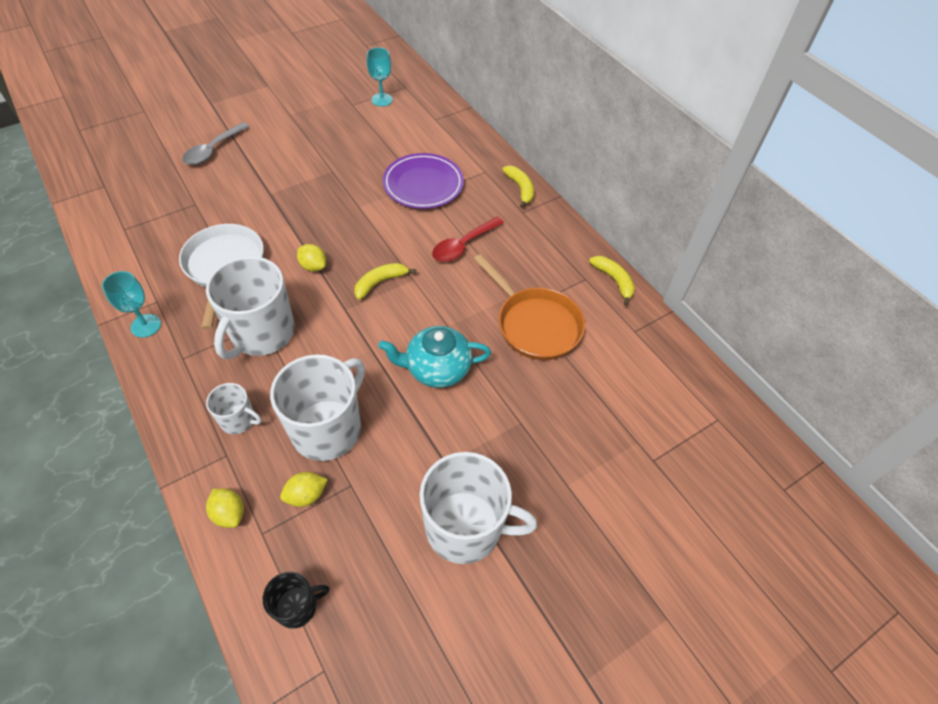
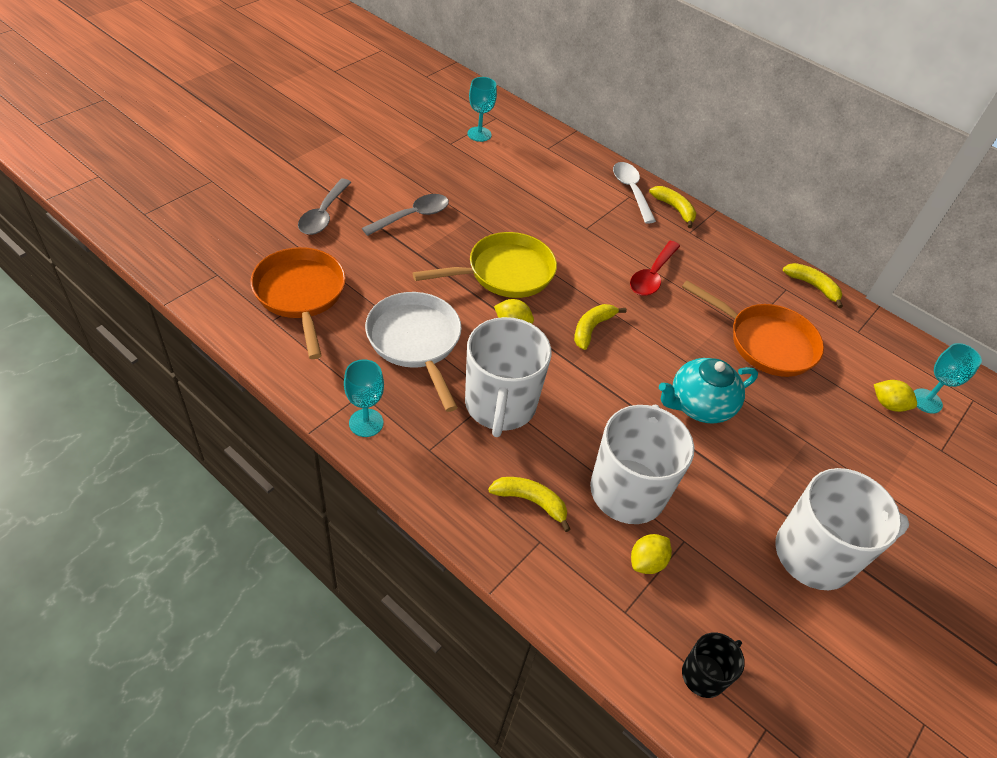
camera: 20 degrees left, 5 degrees down
(157, 212) = (301, 295): none -> orange pan
(229, 513) = (580, 600): yellow lemon -> yellow lemon (888, 404)
(238, 420) = (531, 501): white mug -> yellow banana
(284, 162) = (412, 216): none -> grey spoon
(333, 221) = (505, 273): none -> yellow pan
(423, 185) = (575, 219): purple plate -> none
(489, 167) = (631, 191): none -> white spoon
(666, 410) = (926, 401): none -> turquoise goblet

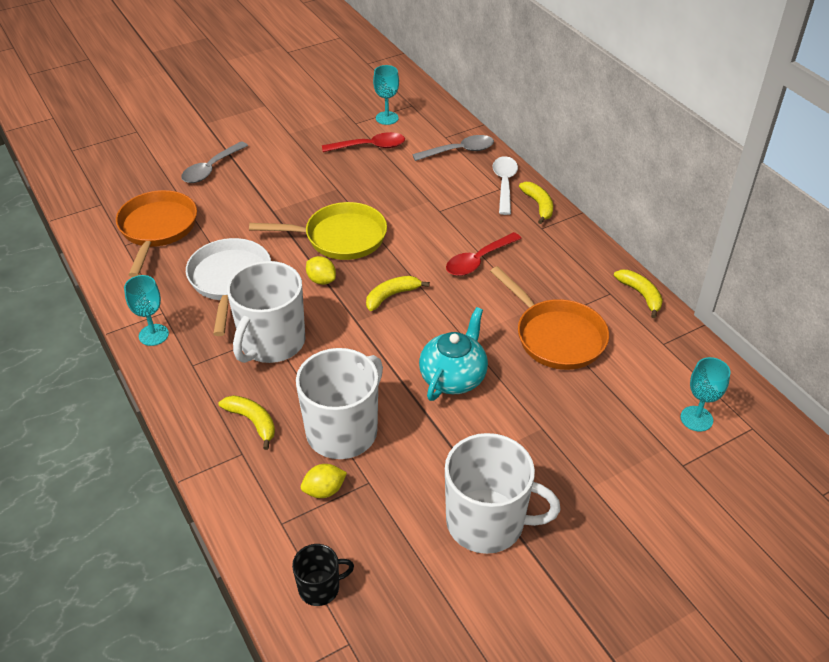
camera: 25 degrees right, 5 degrees down
(412, 216) = (285, 180): grey spoon -> grey spoon (459, 151)
(479, 168) = (370, 147): none -> red spoon
(699, 405) = (453, 377): turquoise teapot -> turquoise teapot turned 120 degrees clockwise
(888, 404) = (651, 413): yellow lemon -> none

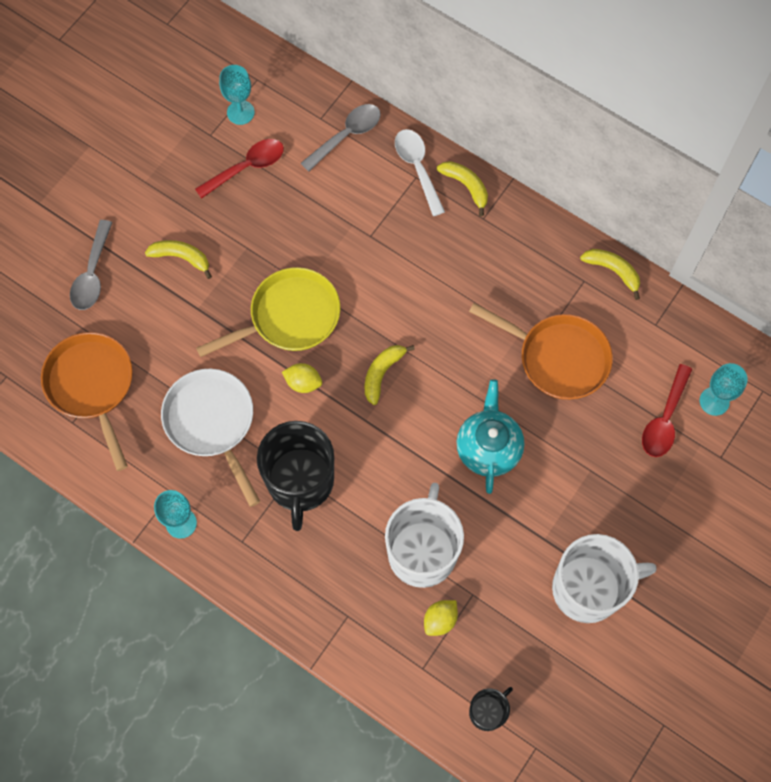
camera: 25 degrees left, 25 degrees up
(252, 422) = (337, 578): yellow banana -> yellow banana (181, 257)
(271, 342) = (300, 482): white mug -> black mug
(478, 260) = (442, 290): red spoon -> red spoon (664, 419)

